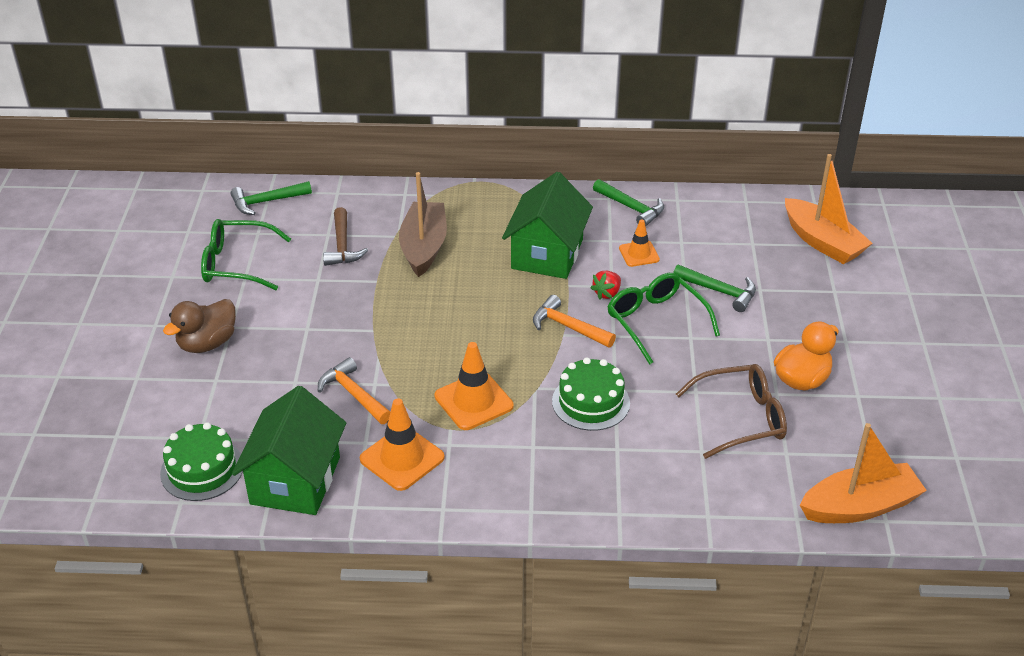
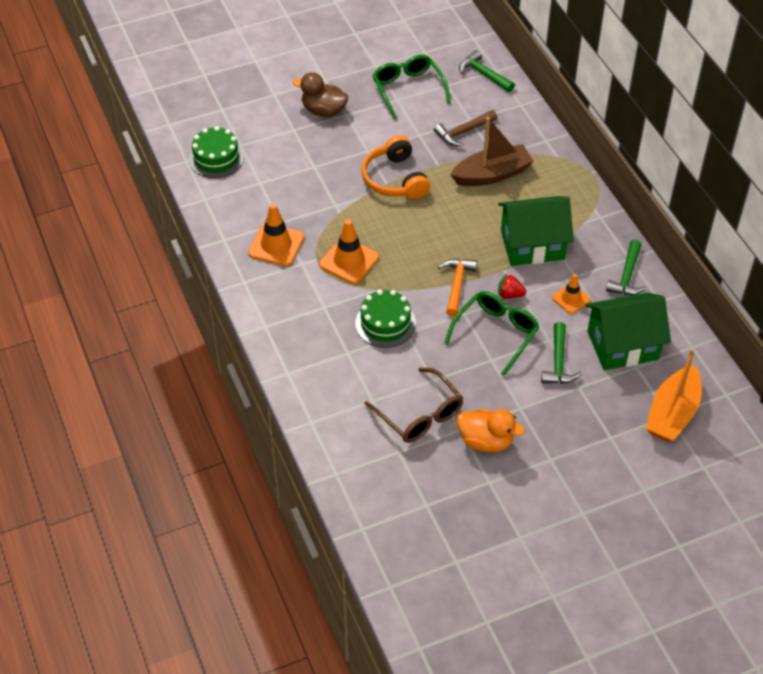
camera: 65 degrees right, 10 degrees up
(295, 480) = (230, 203): green house -> green house (622, 345)
(354, 394) = (319, 199): orange hammer -> none
(371, 321) = (394, 179): none -> orange headphones
(859, 506) = (368, 509): orange boat -> none

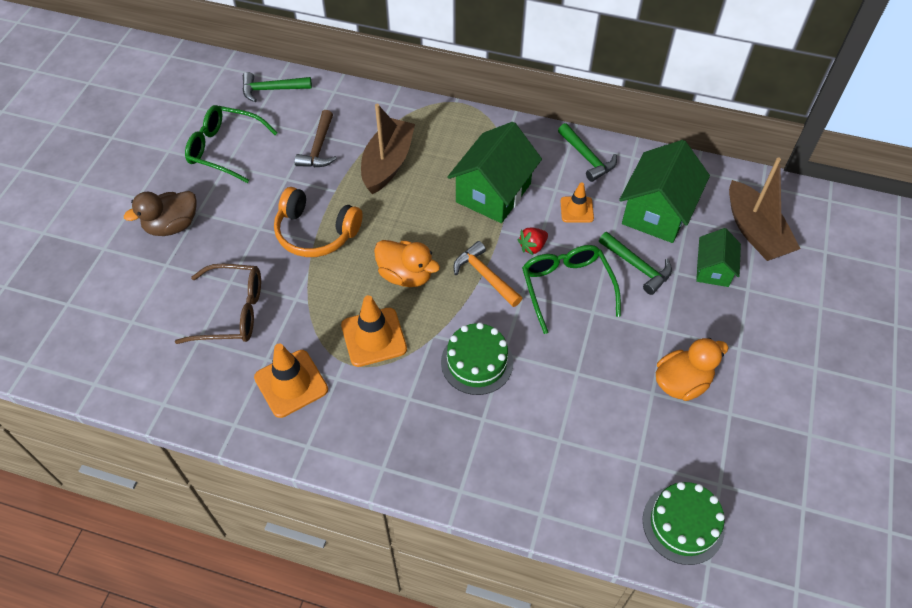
camera: 50 degrees left, 5 degrees up
(216, 158) = (123, 354): green cake -> green cake (683, 524)
(412, 245) = (406, 275): none -> orange duck
(419, 415) = (609, 413): brown glasses -> brown glasses (232, 312)
(606, 407) = (713, 269): none -> green house
(672, 413) = (755, 232): orange boat -> brown boat

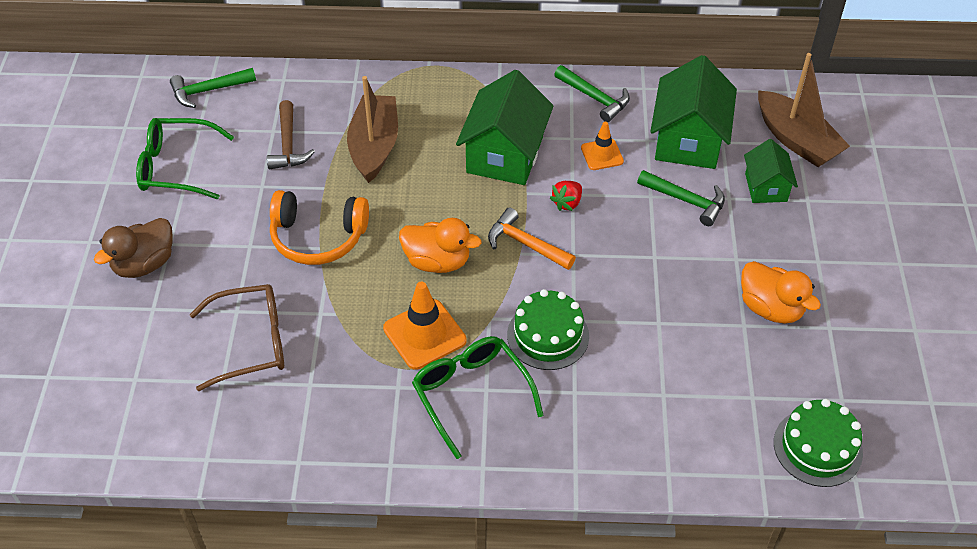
camera: 15 degrees left, 5 degrees down
(291, 383) = (348, 404): orange traffic cone -> none
(566, 287) = (618, 238): green glasses -> green glasses (471, 394)
(681, 383) = (770, 308): orange duck -> orange duck turned 90 degrees clockwise

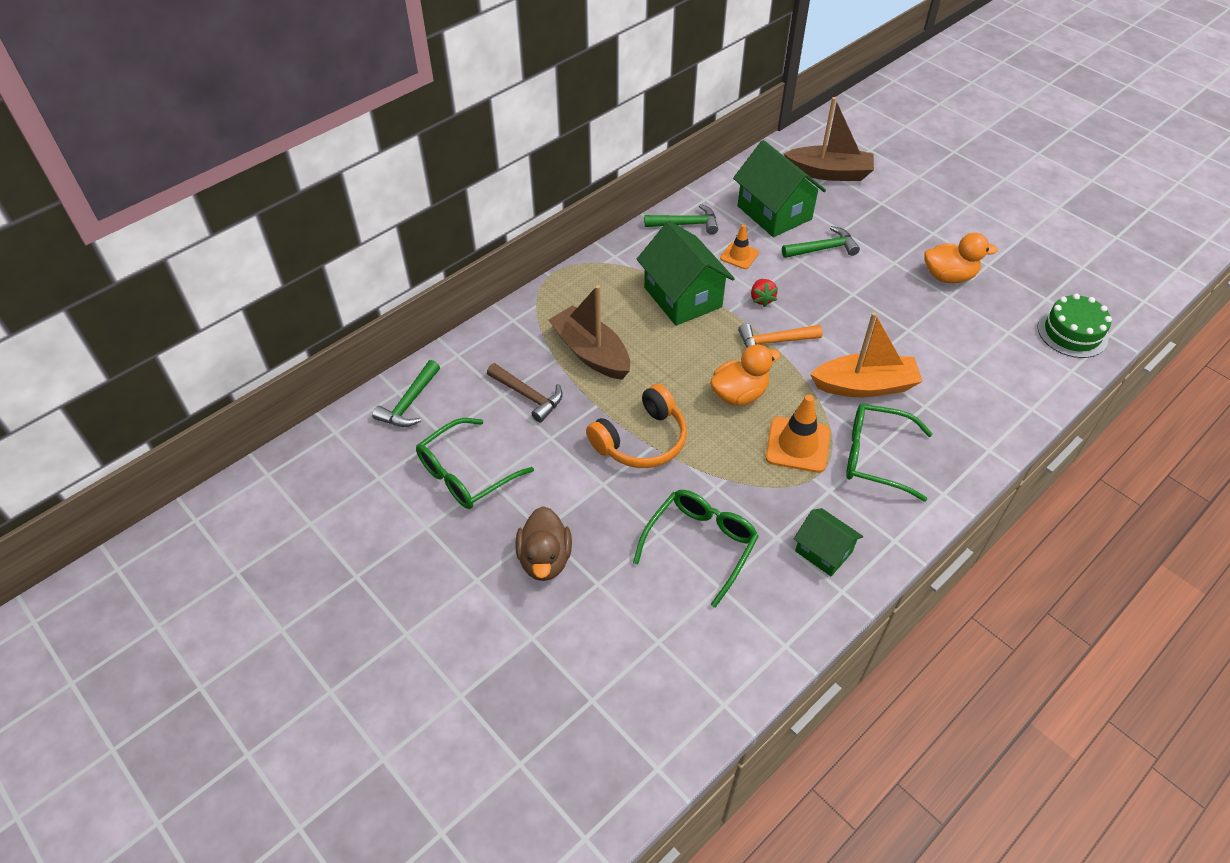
camera: 45 degrees left, 0 degrees up
(251, 343) = (700, 545): brown glasses -> green glasses
(548, 335) = (865, 386): green cake -> orange boat
(766, 187) = (852, 211): green house -> green house (823, 551)

